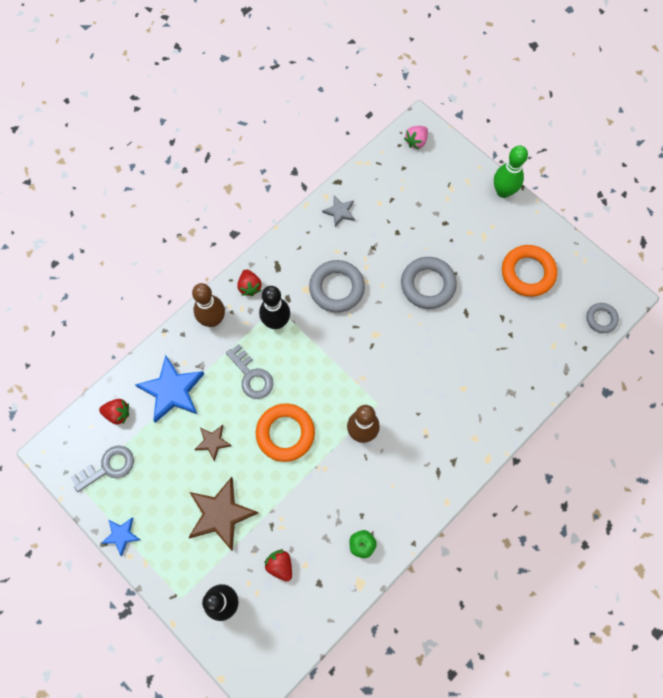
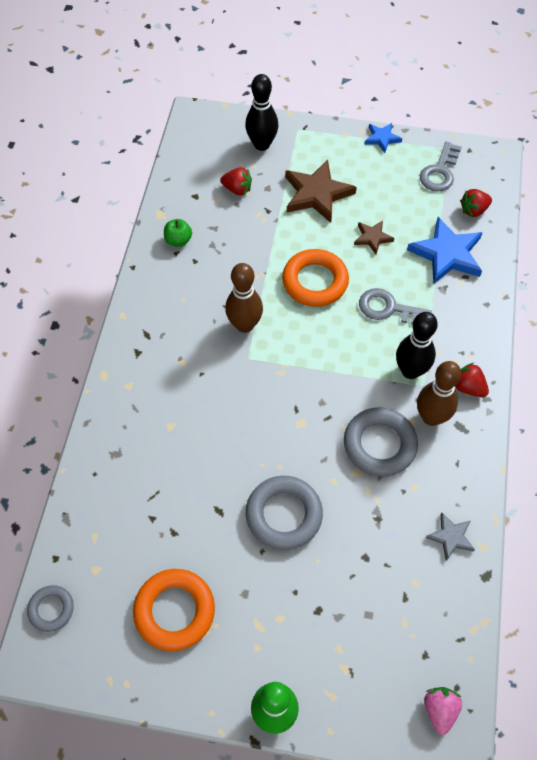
camera: 145 degrees right, 10 degrees down
(213, 319) = (472, 334): brown bowling pin -> brown bowling pin (431, 417)

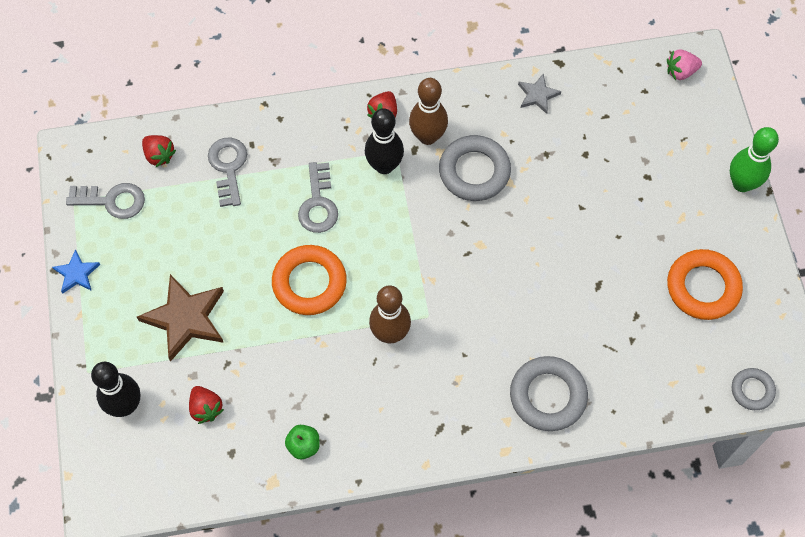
camera: 110 degrees left, 5 degrees up
(237, 189) = (206, 408): red strawberry -> red strawberry turned 150 degrees clockwise
(284, 515) = (577, 229): grey ring -> grey ring (548, 396)
(372, 238) = (230, 243): brown star -> none
(447, 254) = (228, 167): blue star -> grey key

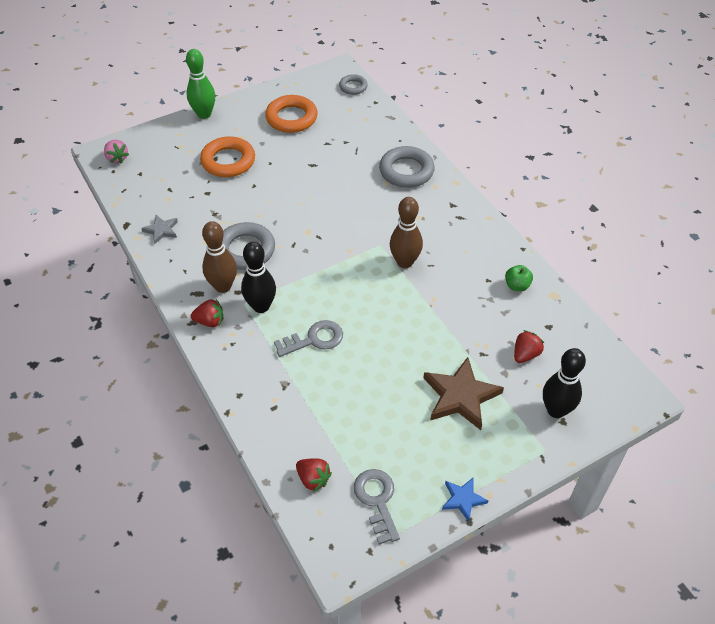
camera: 110 degrees left, 15 degrees down
(159, 155) = (313, 479): red strawberry -> red strawberry turned 105 degrees clockwise
(228, 167) = (304, 417): grey key -> none
(309, 283) = (387, 323): orange ring -> orange ring (228, 161)

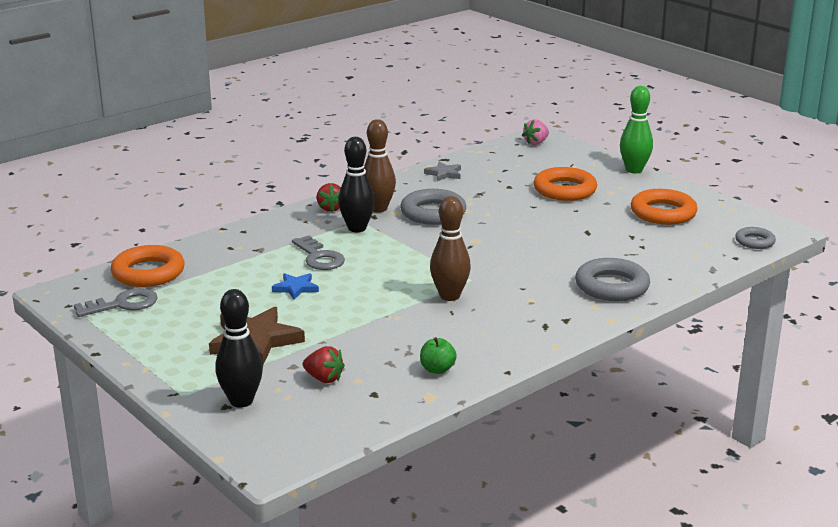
camera: 80 degrees right, 25 degrees down
(313, 479) = (148, 273): red strawberry -> orange ring
(463, 499) = (121, 348): blue star -> blue star (296, 288)

